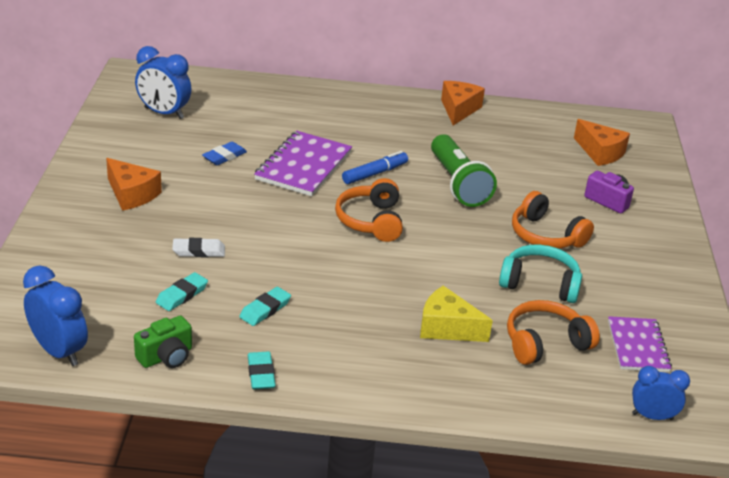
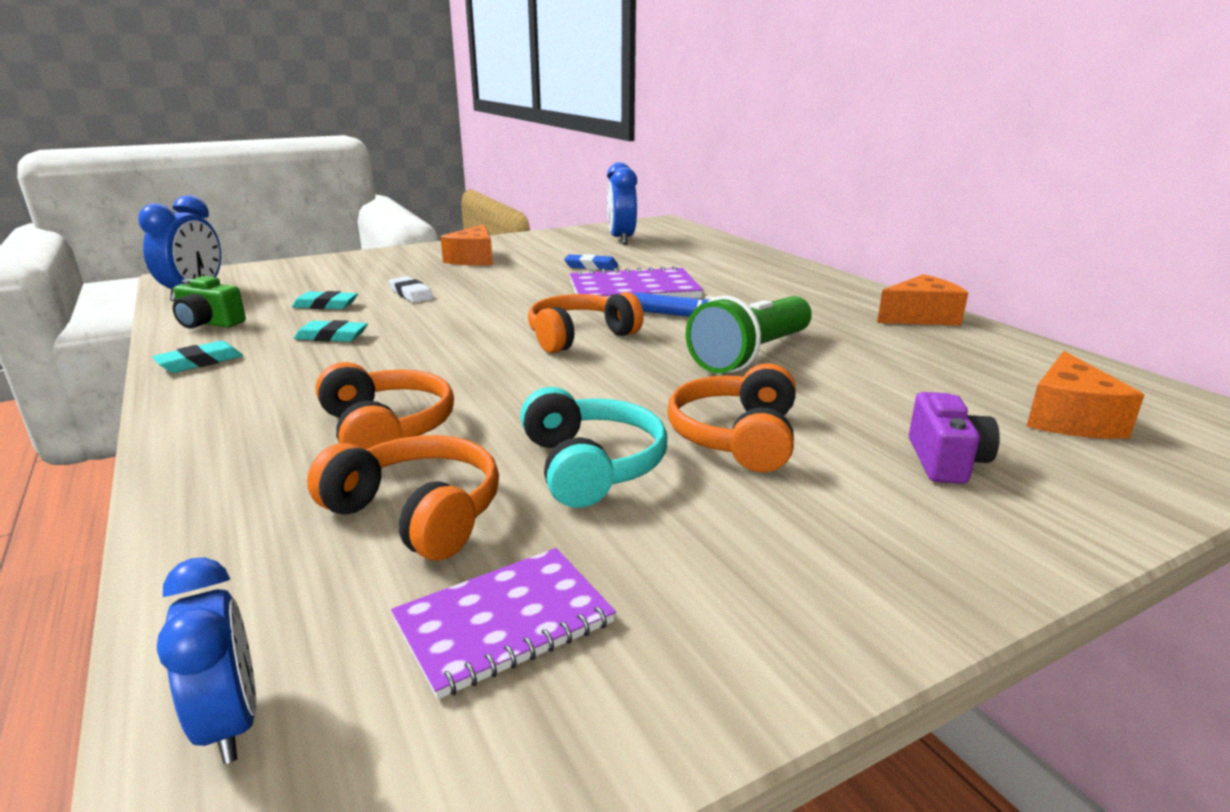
camera: 60 degrees right, 10 degrees down
(447, 328) = (386, 429): yellow cheese -> orange headphones

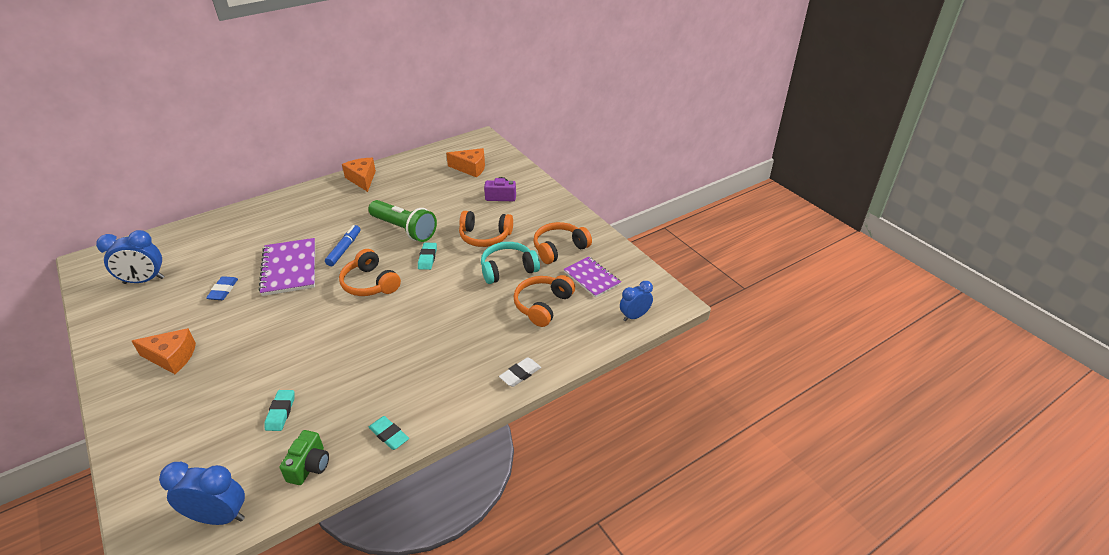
camera: 95 degrees left, 15 degrees up
(332, 336) = (351, 387): turquoise eraser -> turquoise eraser (427, 258)
(386, 429) = (479, 329): orange headphones -> orange headphones (559, 248)
(411, 294) = (265, 372): white eraser -> white eraser (520, 374)

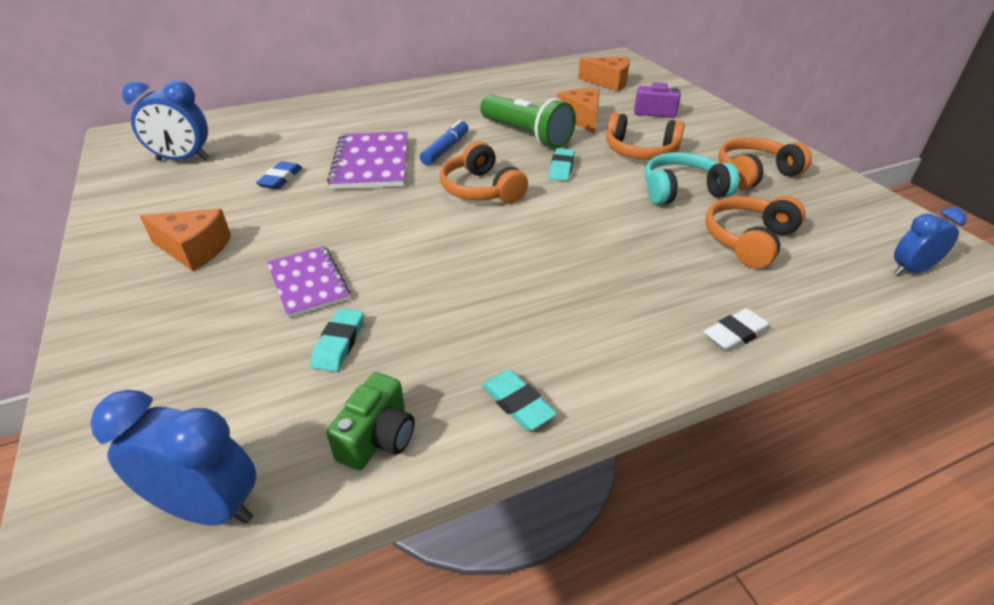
camera: 10 degrees right, 0 degrees up
(362, 179) = (469, 83): orange cheese -> orange cheese (581, 119)
(591, 278) = (817, 213): purple notebook -> purple notebook (308, 283)

